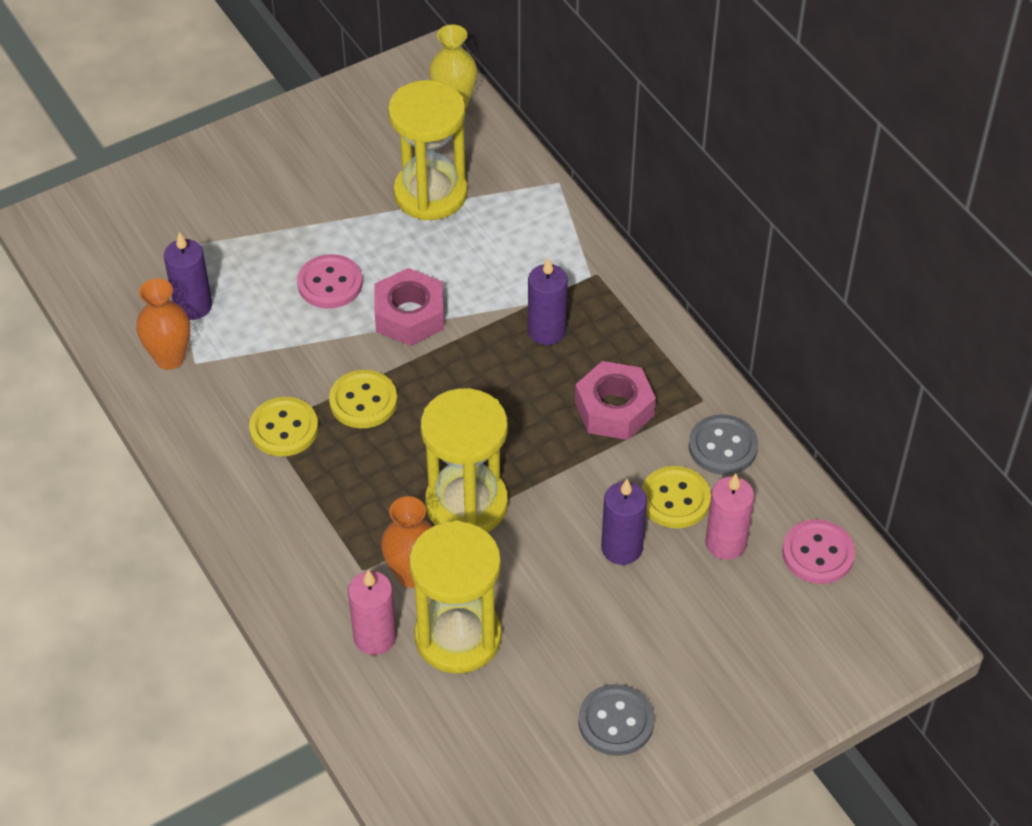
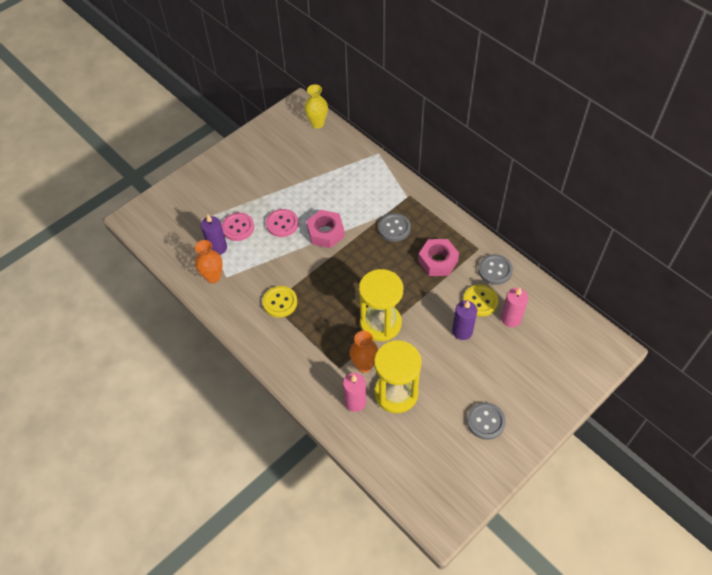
camera: 10 degrees left, 5 degrees up
(363, 401) = (315, 280): yellow button -> none
(430, 194) = (318, 170): yellow hourglass -> none
(546, 331) = (394, 228): purple candle -> grey button
(818, 553) = (556, 315): pink button -> pink button (238, 227)

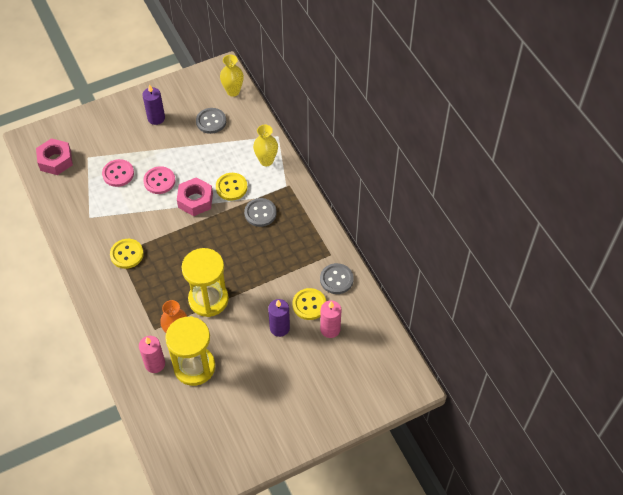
camera: 15 degrees right, 0 degrees up
(213, 277) = (77, 214): orange vase -> none
(217, 248) = (92, 188): purple candle -> purple candle (156, 118)
(355, 211) = (231, 187): none -> yellow button
(378, 178) = (266, 161): none -> yellow vase
(438, 261) = (287, 256): pink nut -> pink nut (55, 160)
(485, 421) = (263, 416): grey button -> grey button (211, 121)

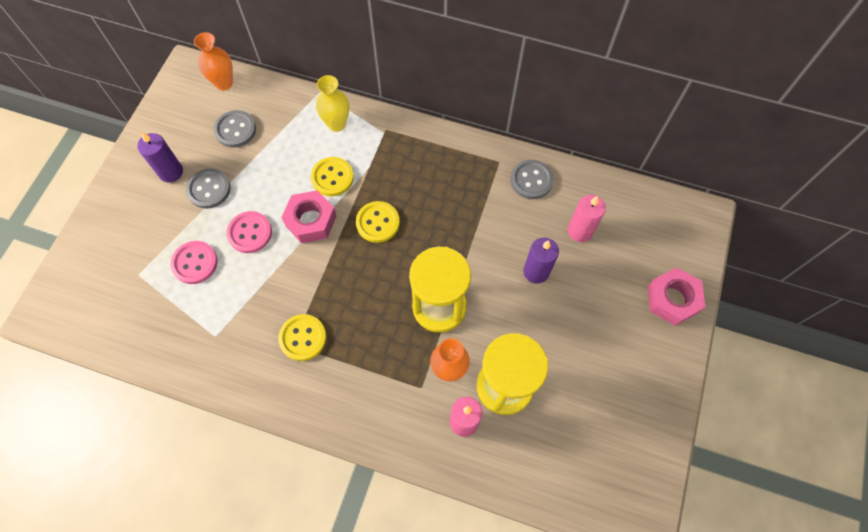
camera: 45 degrees left, 10 degrees up
(55, 160) = (103, 309): pink nut -> pink nut (672, 299)
(233, 91) = (224, 83): yellow vase -> orange vase
(260, 213) = (390, 179): grey button -> grey button (209, 189)
(309, 305) = (536, 225): yellow button -> yellow button (377, 223)

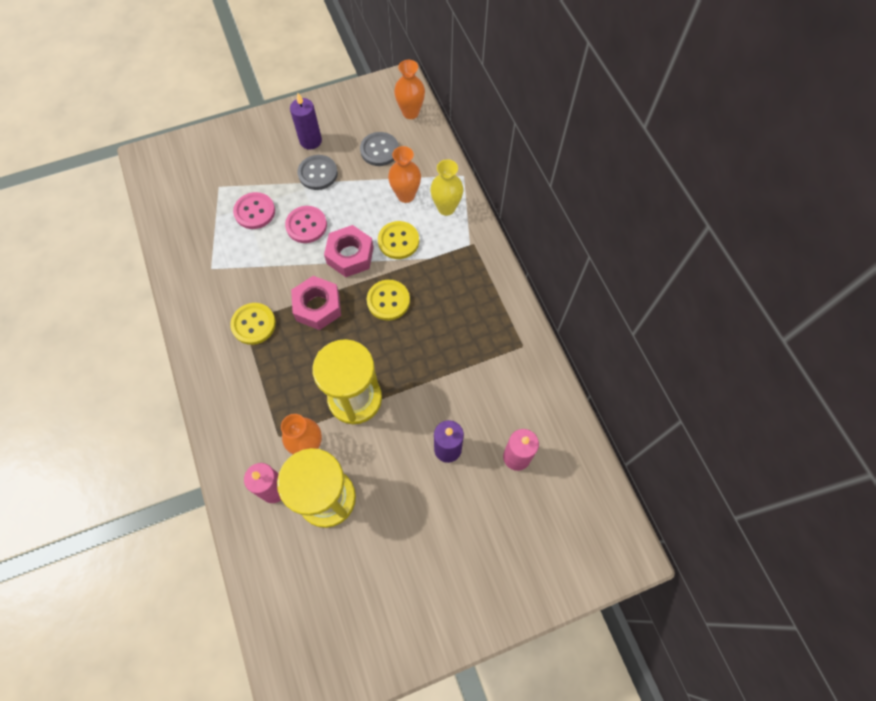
camera: 50 degrees right, 0 degrees up
(297, 142) = (406, 195): none -> orange vase
(531, 180) = (529, 383): grey button -> none
(672, 299) = (519, 583): pink nut -> pink nut (318, 306)

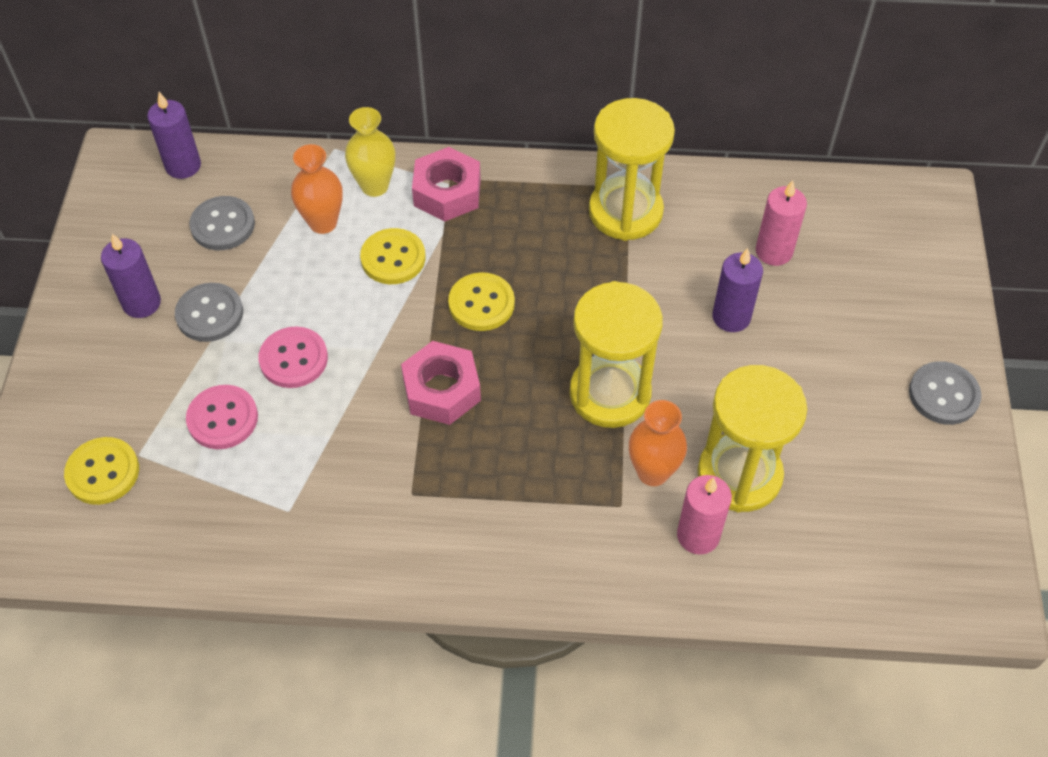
camera: 65 degrees left, 10 degrees down
(253, 324) = (423, 481): yellow button -> yellow button (103, 472)
(350, 255) = (380, 322): pink nut -> pink nut (447, 192)
(410, 112) = (183, 166): orange vase -> purple candle
(449, 616) = (943, 394): none -> grey button
(501, 352) = (625, 212): none -> yellow hourglass

